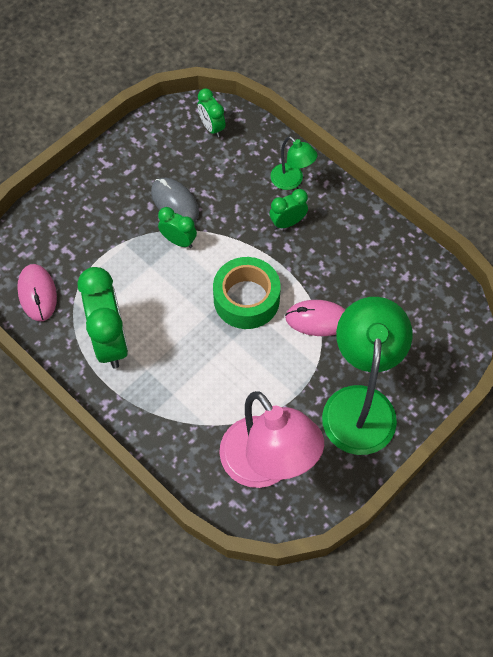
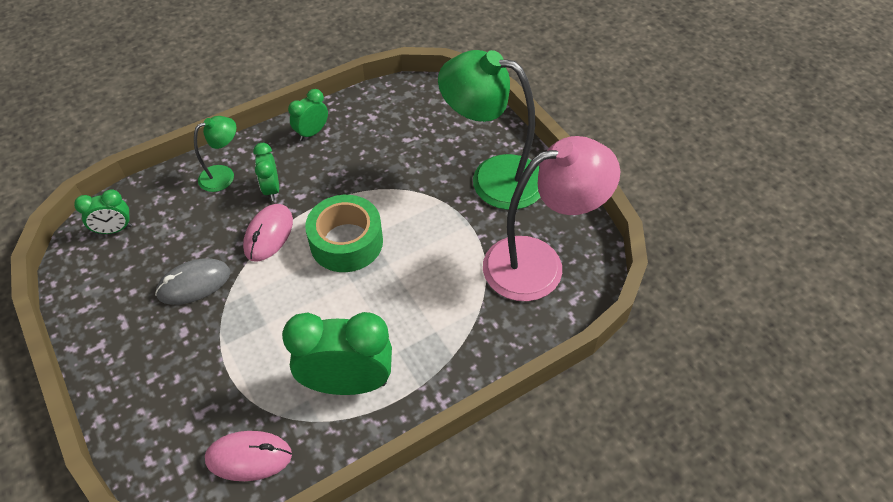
camera: 75 degrees left, 10 degrees down
(178, 241) = (246, 289): green clock -> green clock (312, 133)
(318, 319) = (393, 189): pink mouse -> pink mouse (268, 234)

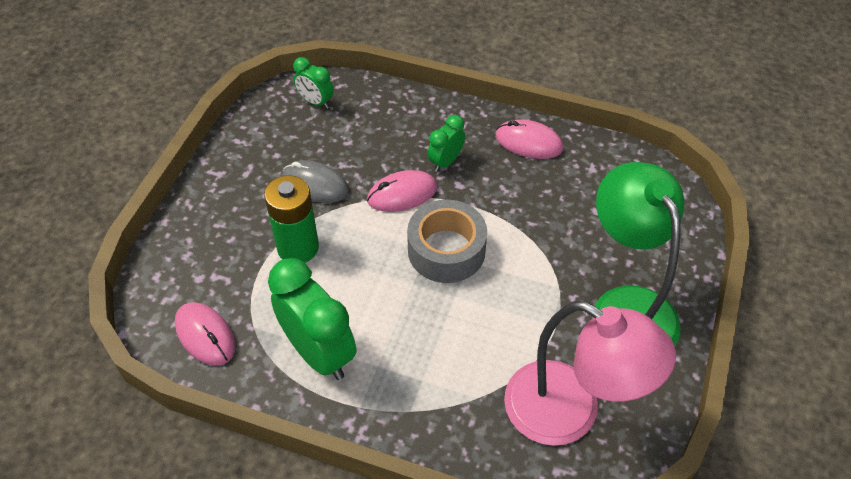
camera: 50 degrees right, 0 degrees up
(224, 175) = (427, 122): green lamp -> none
(239, 335) = (298, 247): none -> green battery
(312, 133) = (528, 142): green clock -> pink mouse
(346, 242) = (446, 250): green tape -> grey tape

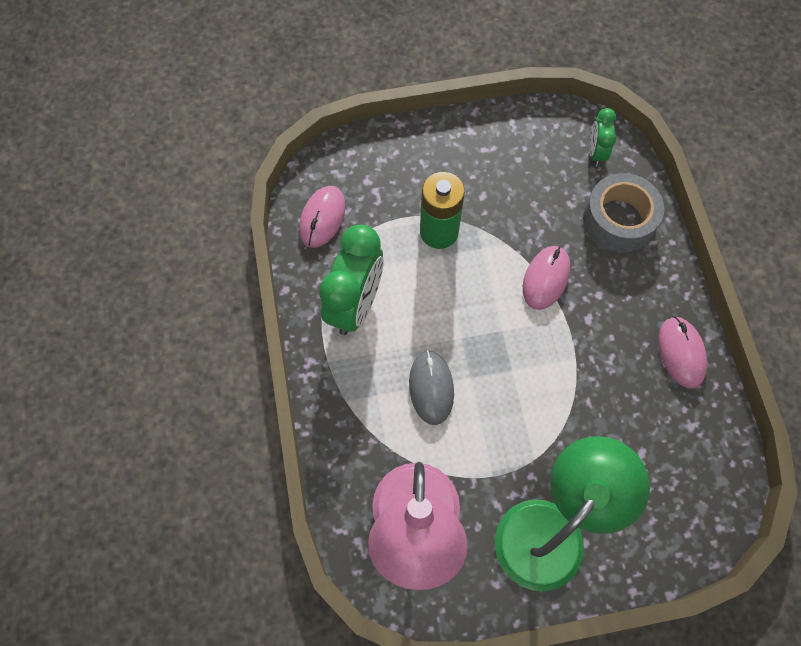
camera: 60 degrees right, 15 degrees up
(315, 185) = (508, 206): grey mouse -> grey mouse (431, 388)
(402, 194) = (546, 278): pink mouse -> pink mouse turned 75 degrees clockwise
(445, 162) = (606, 294): green clock -> none
(446, 250) = (511, 346): grey tape -> grey tape (618, 220)

